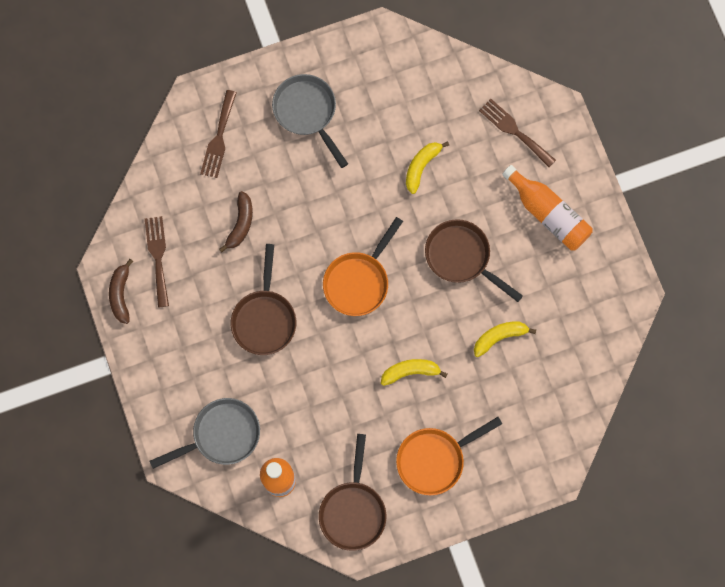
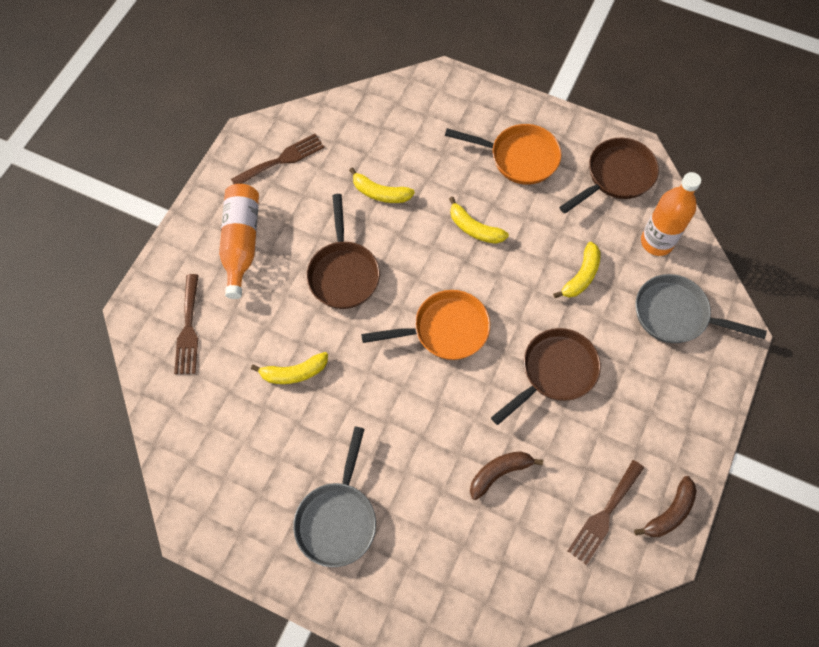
camera: 135 degrees left, 10 degrees down
(219, 138) = (443, 576): brown fork -> brown fork (282, 160)
(307, 404) = (581, 276): none -> yellow banana

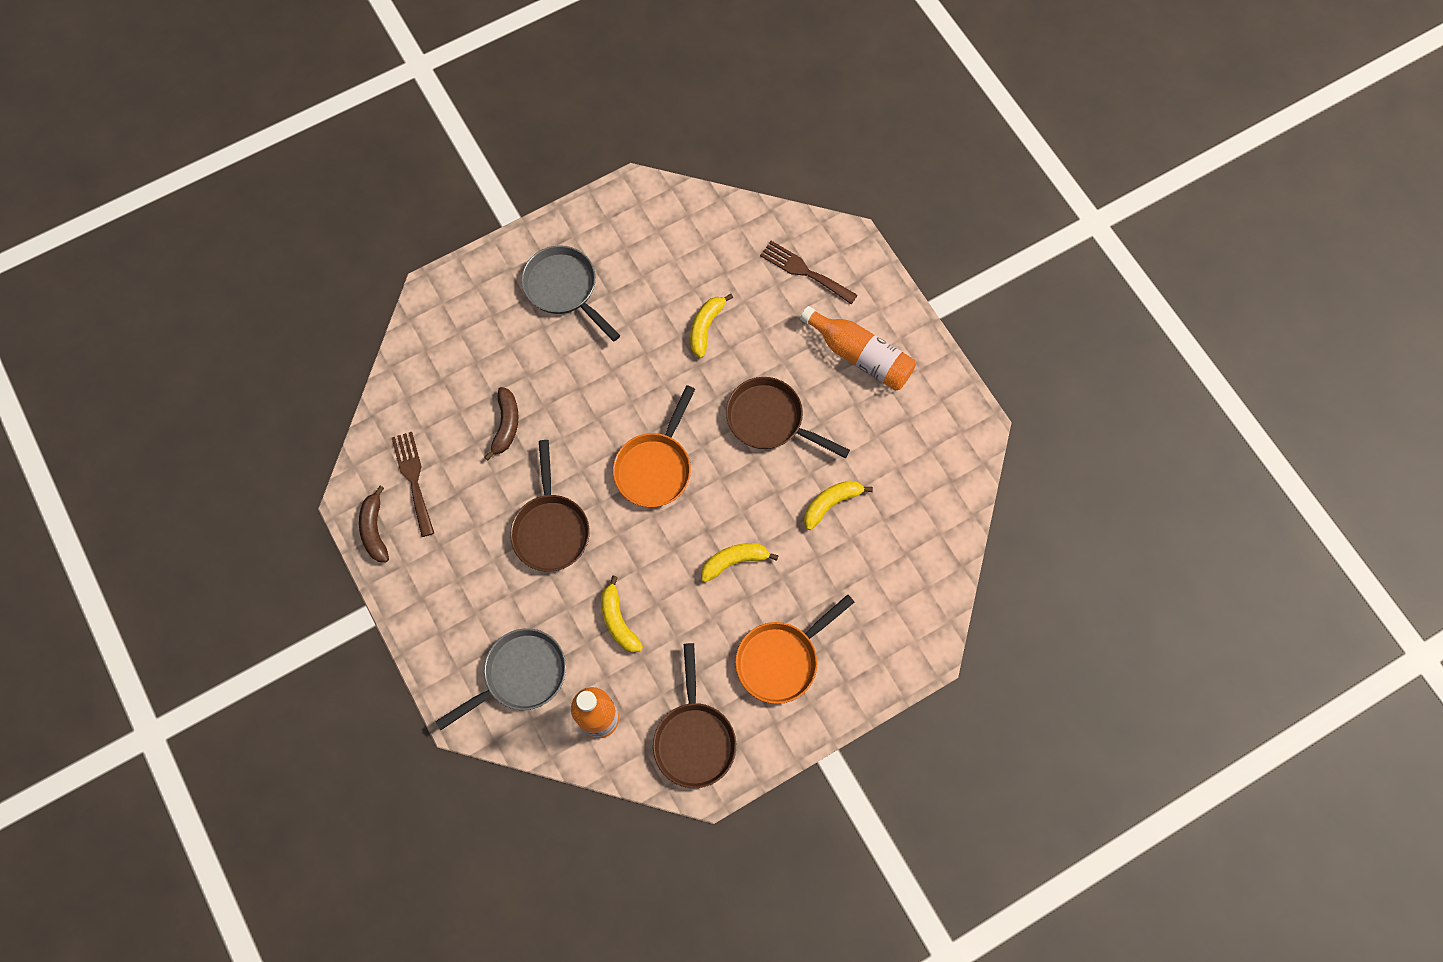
camera: 125 degrees right, 5 degrees up
(282, 160) = (928, 440): brown fork -> none

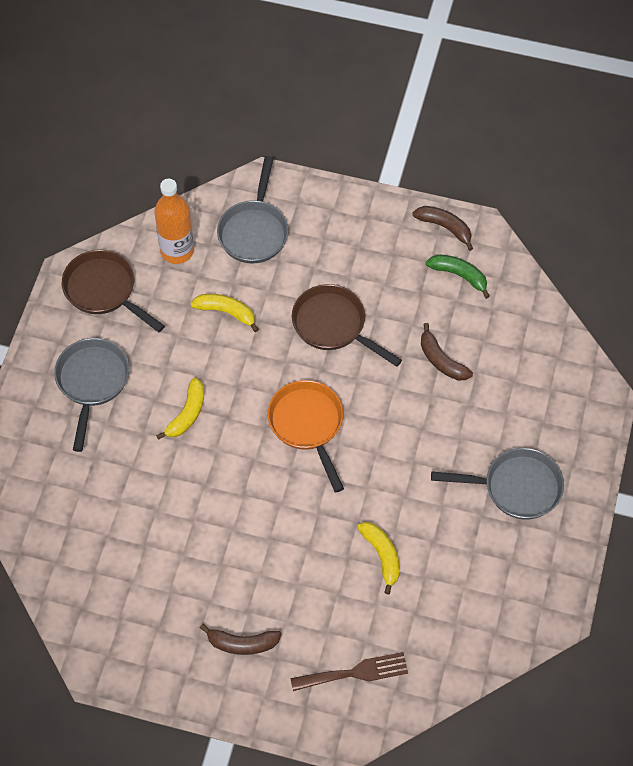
camera: 135 degrees right, 10 degrees down
(413, 479) = (459, 275): brown fork -> green banana
(770, 420) = (261, 531): brown pan -> none
(781, 659) = (92, 382): orange pan -> grey pan
(831, 503) = (156, 512): yellow banana -> none
(860, 356) = (242, 643): orange bottle -> brown banana

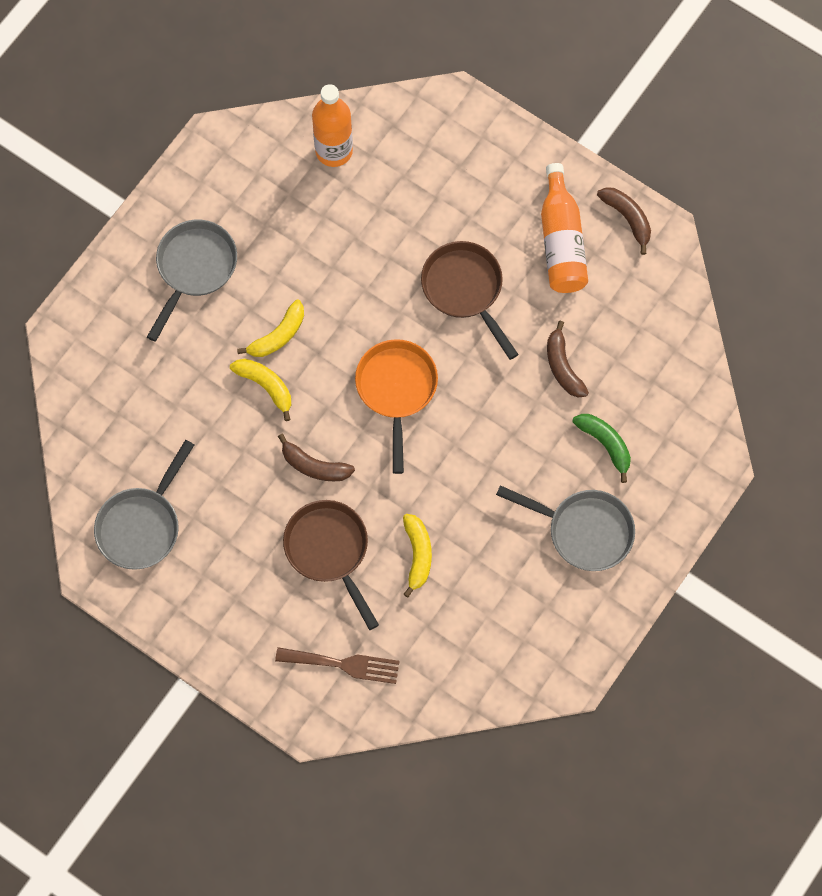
camera: 20 degrees right, 10 degrees up
(104, 290) = (242, 171): brown pan -> brown pan (329, 551)
(226, 312) = (359, 237): yellow banana -> yellow banana (265, 386)
(242, 643) = (244, 595): brown banana -> brown banana (314, 466)
(254, 231) = (423, 155): grey pan -> grey pan (142, 525)
(398, 262) = (561, 241): none -> orange bottle
(459, 275) = (620, 278): green banana -> green banana (605, 444)

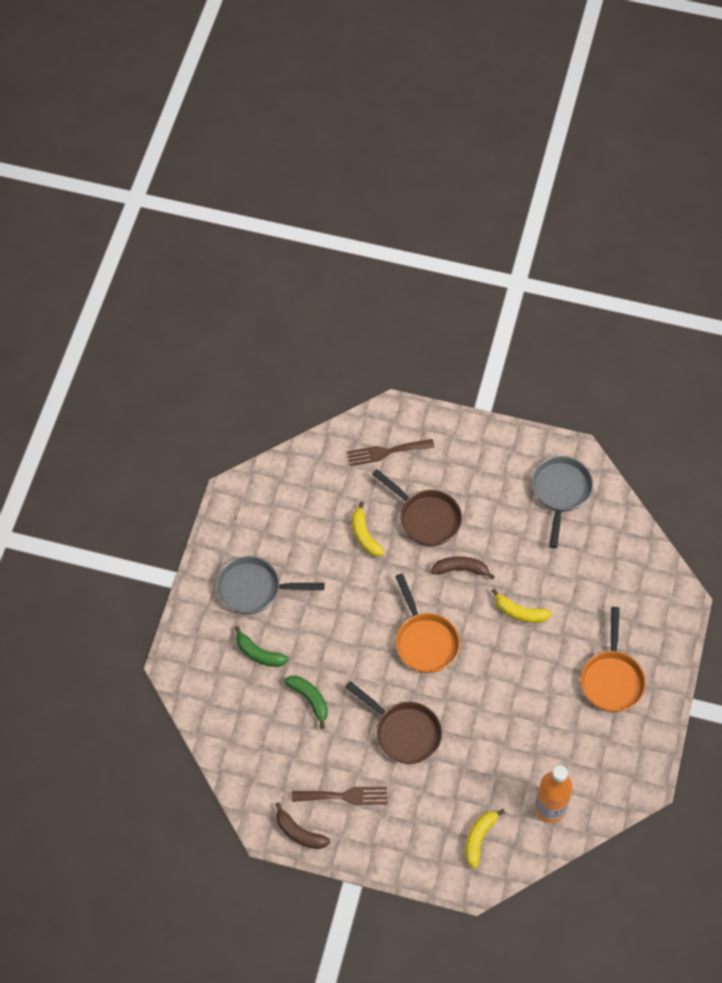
camera: 160 degrees right, 10 degrees down
(194, 268) = (612, 679): grey pan -> orange pan
(278, 335) = (527, 651): yellow banana -> yellow banana (479, 838)
(561, 241) = (344, 796): orange bottle -> brown fork
(563, 367) = (309, 699): brown banana -> green banana

